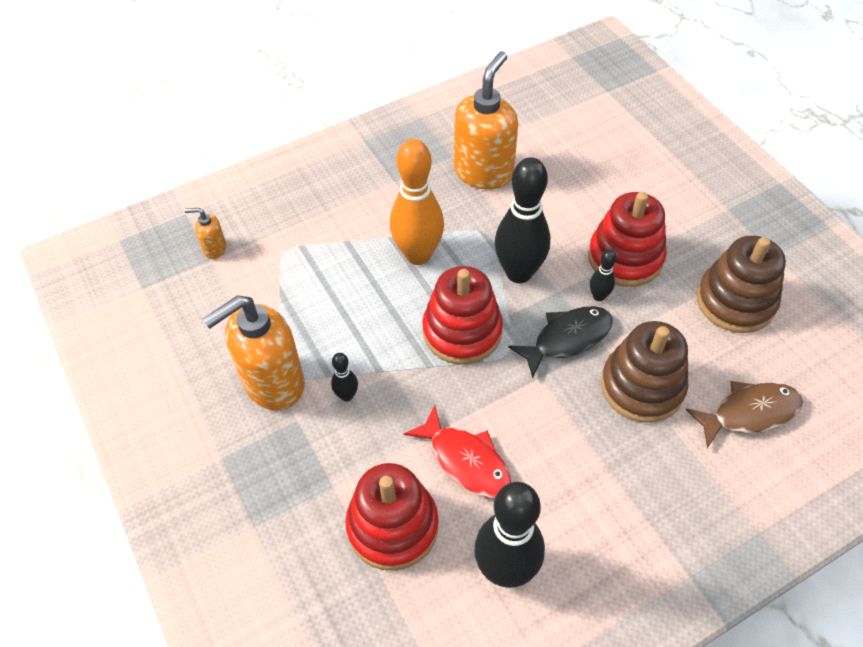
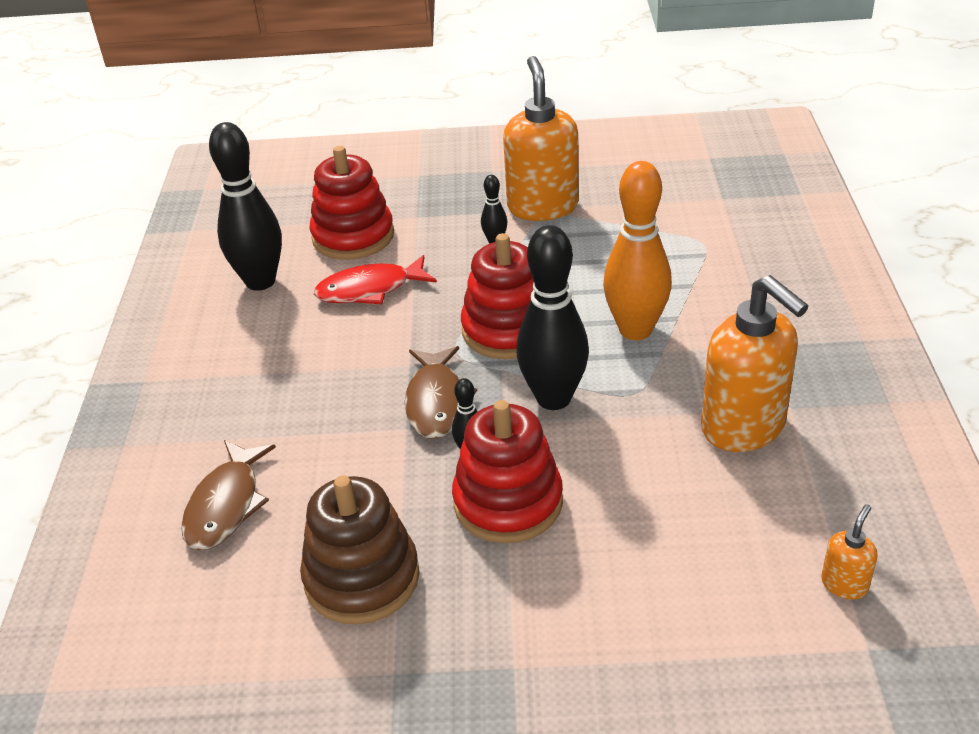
camera: 120 degrees right, 15 degrees down
(214, 248) = (736, 202): orange soap dispenser -> orange soap dispenser (844, 584)
(567, 338) = (436, 402): black fish -> brown fish
(642, 386) = (333, 434): brown stacking toy -> none

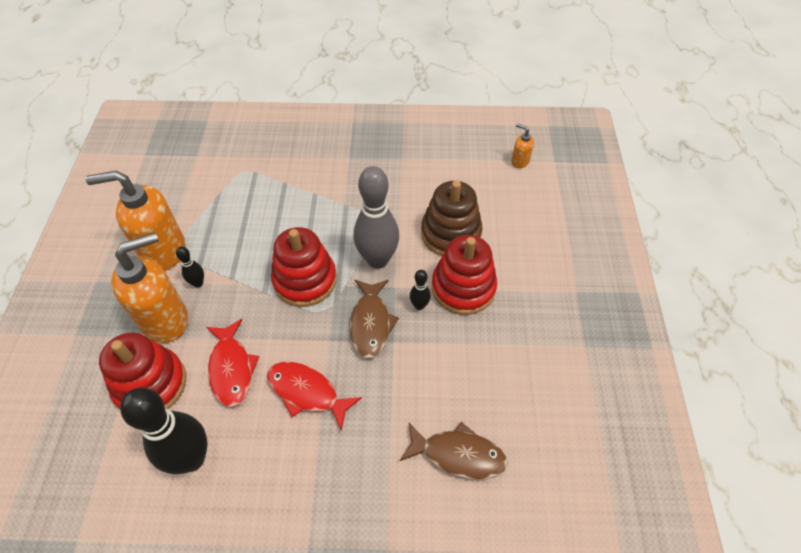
camera: 90 degrees left, 15 degrees up
(332, 355) = (307, 392): none -> red fish
(362, 578) = (521, 364): brown stacking toy -> brown stacking toy (450, 234)
(436, 402) = (371, 323): brown fish -> brown fish turned 90 degrees clockwise
(553, 398) = (377, 260): black bowling pin -> grey bowling pin
(635, 330) = (321, 214): orange bowling pin -> none
(744, 427) = (414, 179): orange soap dispenser -> orange soap dispenser (166, 320)

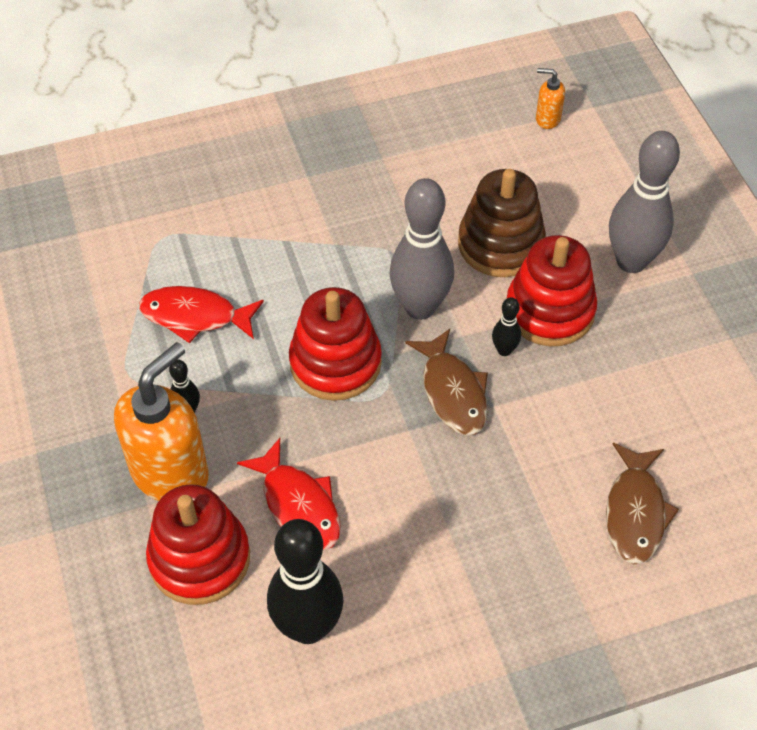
camera: 20 degrees left, 0 degrees up
(163, 251) = (111, 383): orange soap dispenser -> none
(307, 392) = (413, 502): red fish -> red fish (195, 316)
(458, 455) = (635, 512): brown fish -> brown fish turned 105 degrees clockwise
(535, 270) = (631, 261): none -> grey bowling pin

